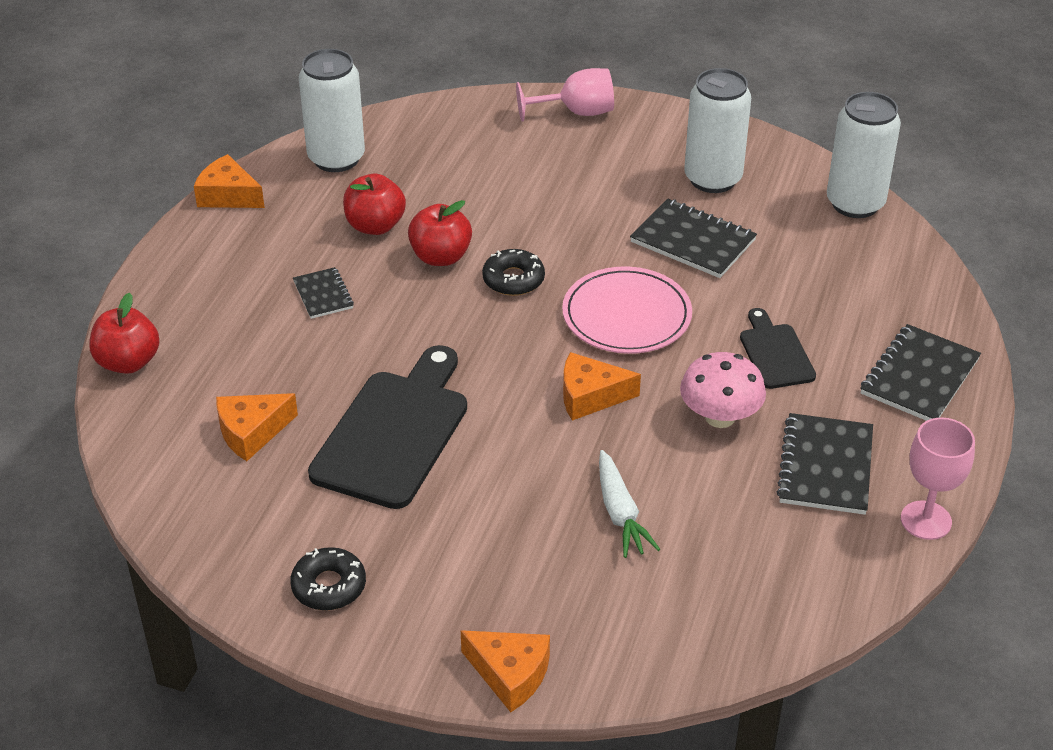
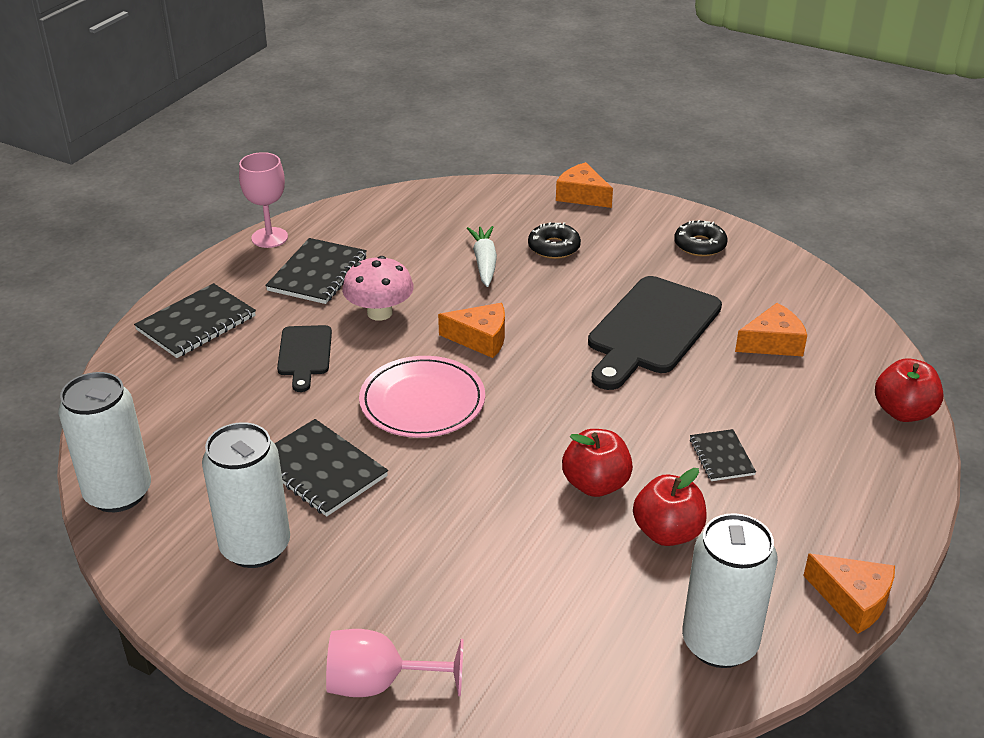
camera: 170 degrees left, 5 degrees down
(513, 279) = (523, 450): black donut -> black donut (554, 247)

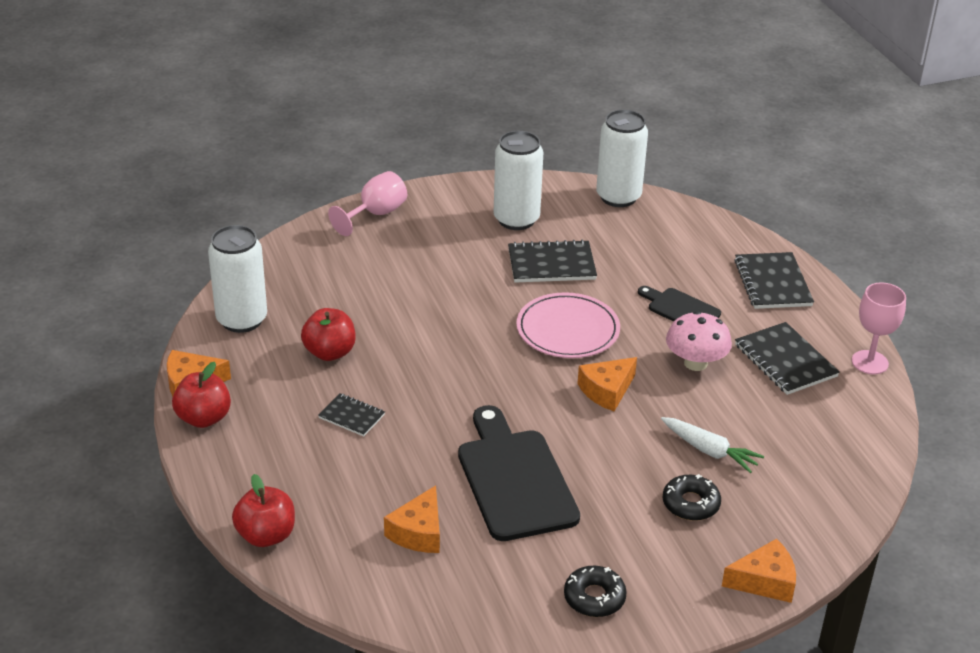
camera: 130 degrees right, 0 degrees up
(595, 484) = (402, 351): red apple -> red apple (204, 418)

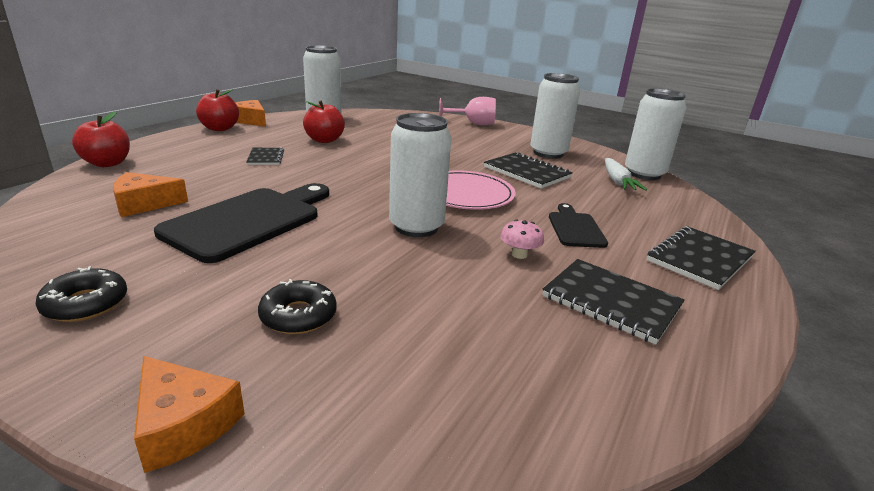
camera: 50 degrees right, 10 degrees down
(607, 391) = (416, 227): orange cheese -> white can
(695, 363) = (519, 254): pink mushroom -> pink mushroom, size x0.59
(709, 451) = (401, 301): white carrot -> white carrot (617, 181)
(785, 361) = (611, 302): black notebook -> black notebook turned 75 degrees counterclockwise
(869, 362) = (719, 363): pink goblet -> none

